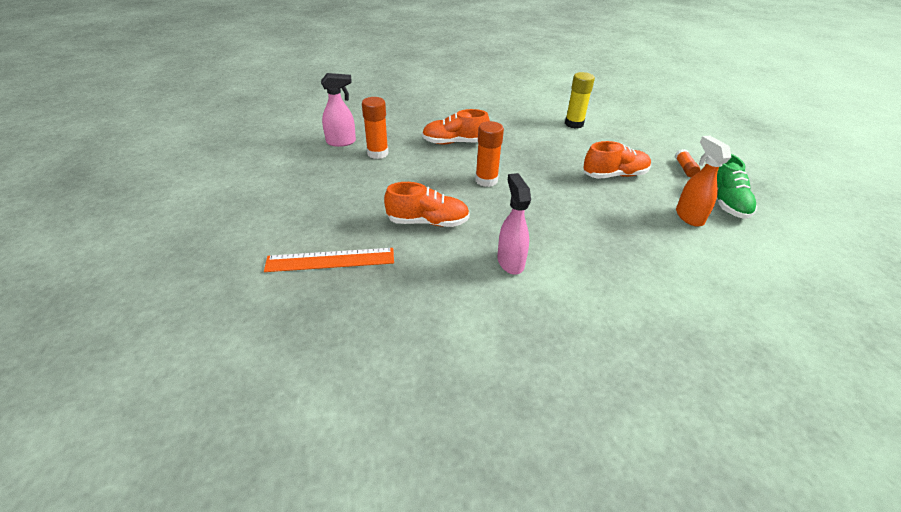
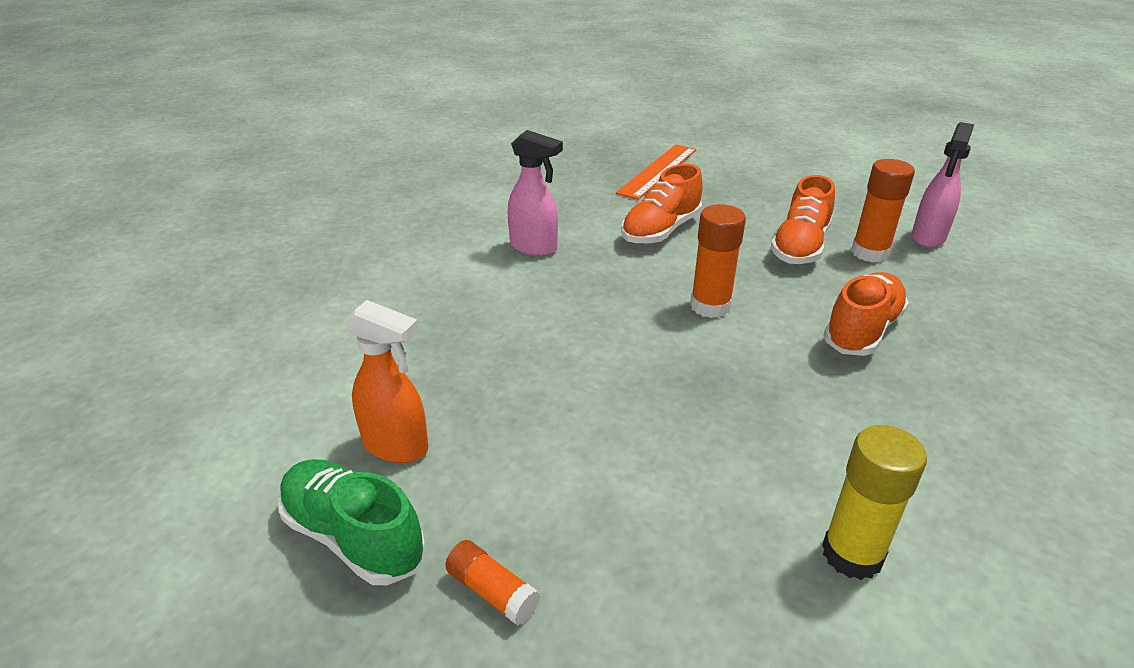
camera: 130 degrees right, 5 degrees down
(614, 175) = (588, 451): orange shoe -> orange shoe (800, 247)

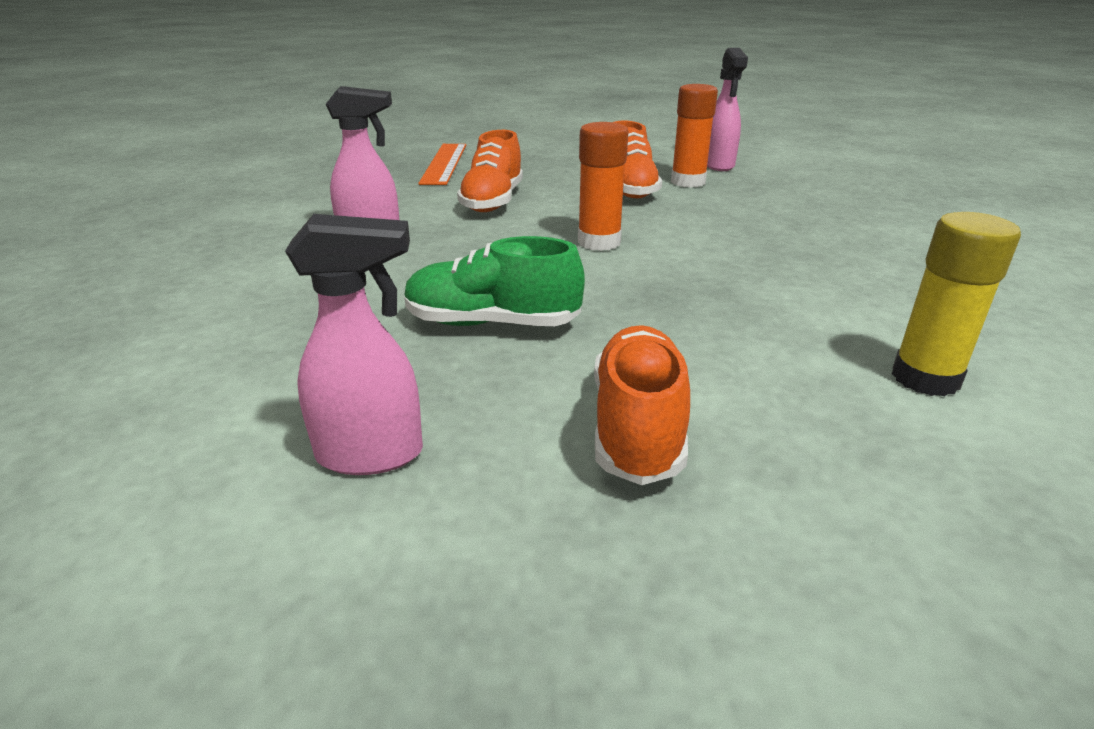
camera: 30 degrees left, 5 degrees down
(354, 537) = (403, 576): green shoe -> green shoe (492, 323)
(396, 446) = (372, 455): orange spray bottle -> pink spray bottle
(492, 591) = (646, 554): orange glue stick -> none
(862, 330) = (742, 229): orange shoe -> orange shoe (637, 427)

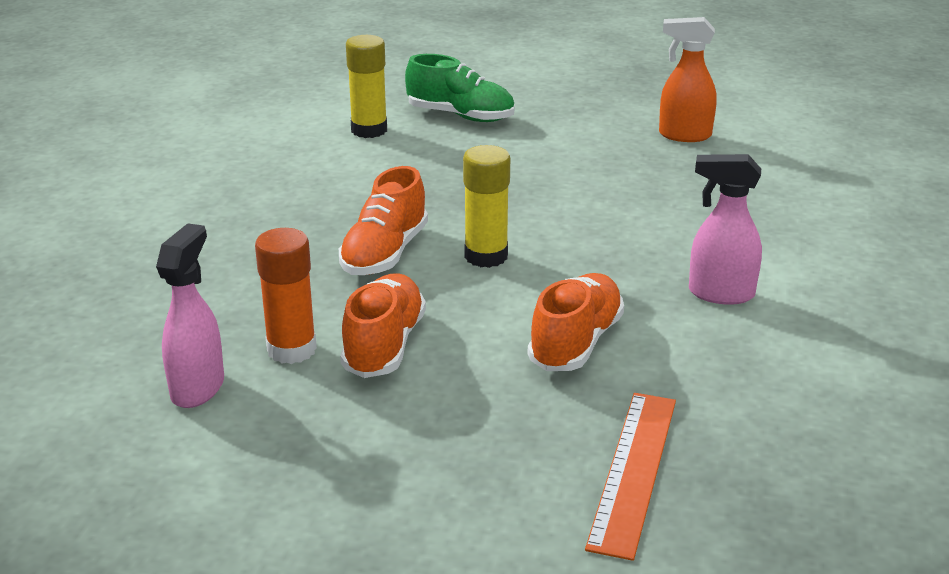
camera: 165 degrees left, 0 degrees up
(372, 455) = (684, 135): pink spray bottle -> orange spray bottle
(492, 323) = (611, 191): green shoe -> green shoe (460, 116)
(599, 242) = (486, 256): orange glue stick -> yellow glue stick
(637, 427) = (547, 130): orange shoe -> orange shoe (384, 253)

